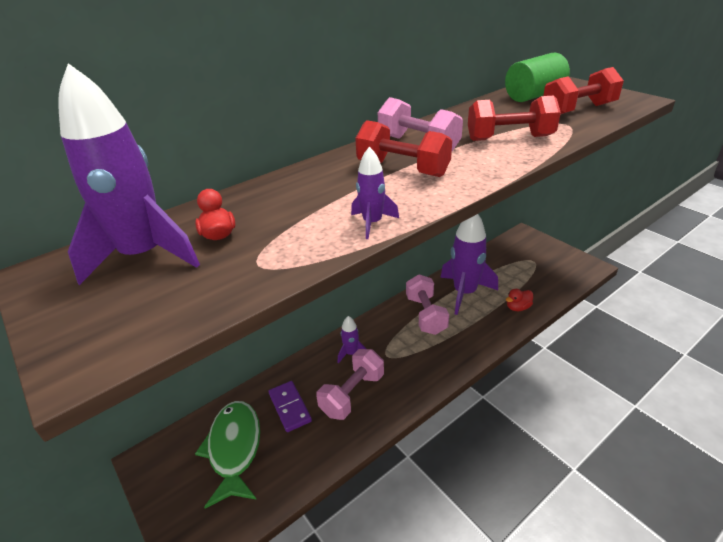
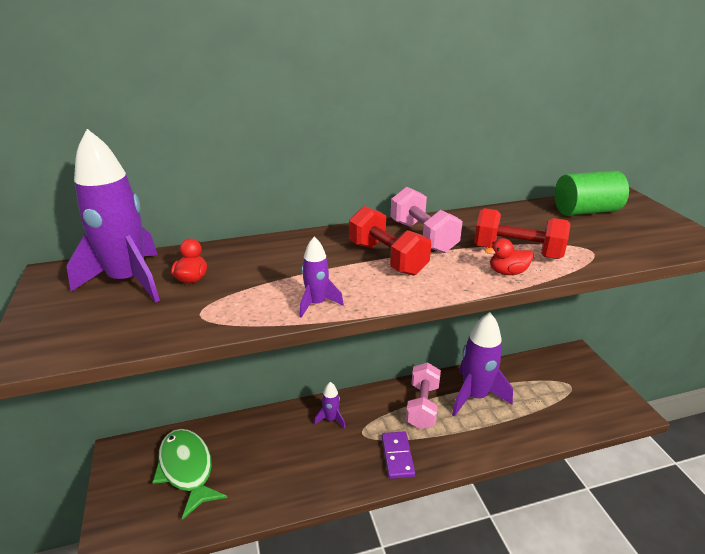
camera: 20 degrees right, 5 degrees down
(234, 449) = (187, 469): green fish -> green fish turned 45 degrees counterclockwise
(289, 407) = (250, 450): purple domino -> purple domino (397, 456)
(352, 394) = (310, 458): pink dumbbell -> none
(518, 307) = (523, 430): red duck -> red duck (507, 272)
(578, 110) = (620, 238): red dumbbell -> none

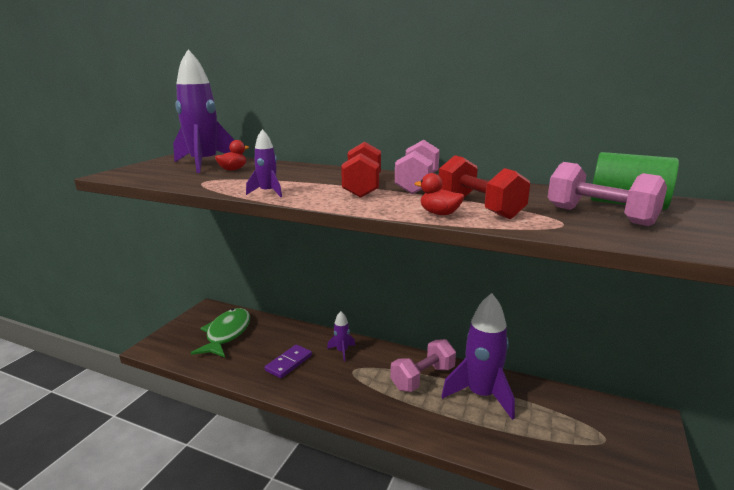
camera: 40 degrees right, 10 degrees down
(397, 456) = (359, 398): purple domino -> purple domino (289, 363)
(594, 232) = (599, 216): none -> pink dumbbell

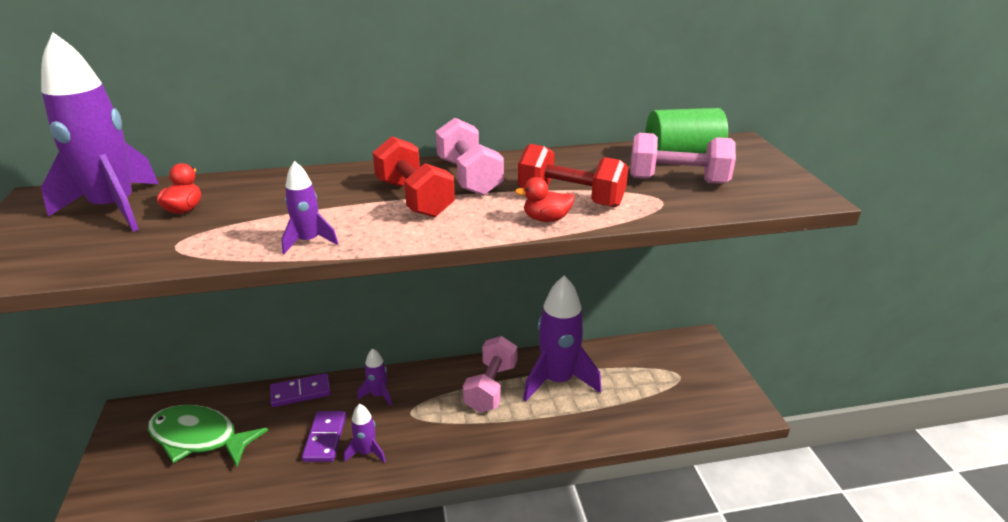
camera: 35 degrees left, 10 degrees up
(227, 334) = (199, 438): green fish -> green fish turned 45 degrees counterclockwise
(299, 331) = (301, 392): none -> purple domino
(305, 382) = (367, 452): none -> purple rocket

